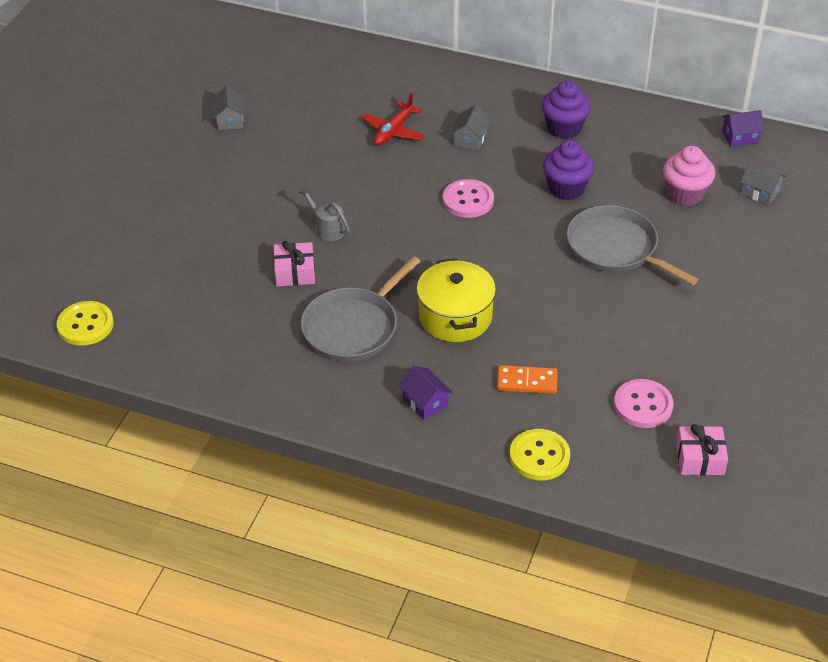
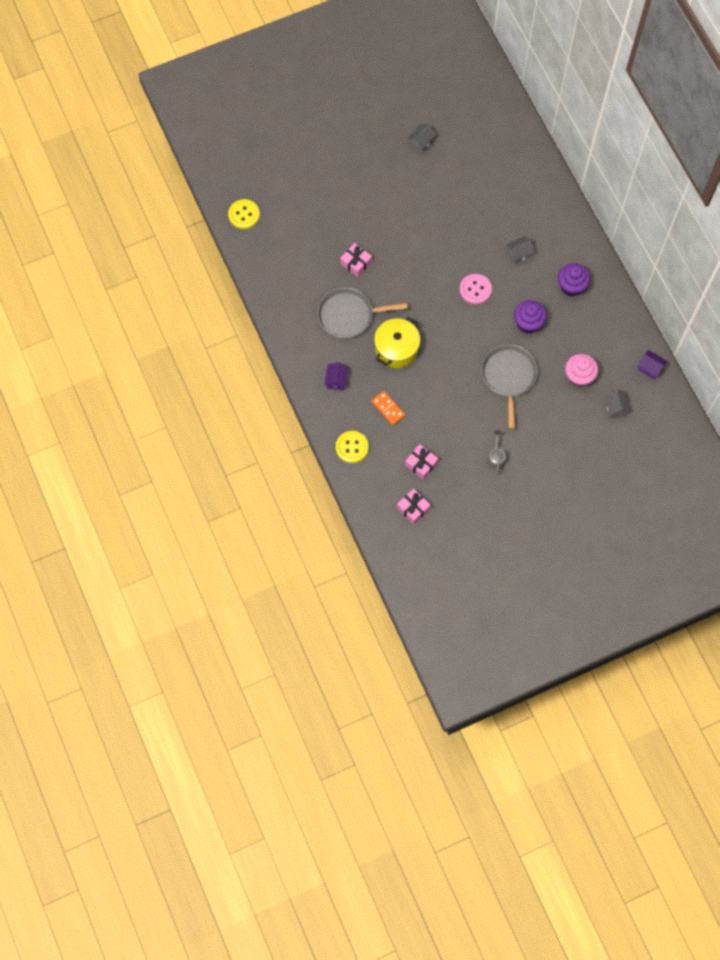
camera: 45 degrees right, 25 degrees up
(327, 228) = (395, 250): grey watering can -> grey watering can (496, 458)
(393, 131) = (489, 216): red plane -> none
(643, 405) = (421, 464): pink button -> pink gift

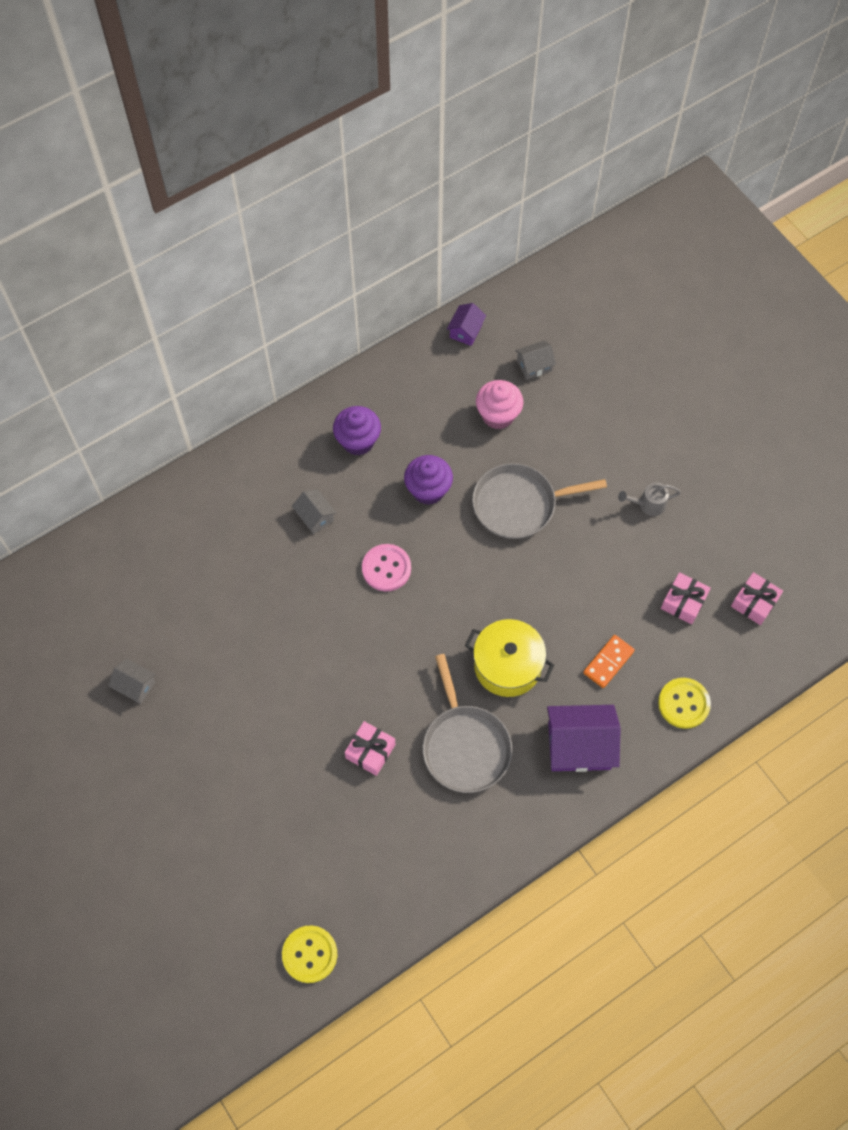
camera: 100 degrees left, 5 degrees down
(336, 380) = (579, 745): purple house -> purple house, size x1.87

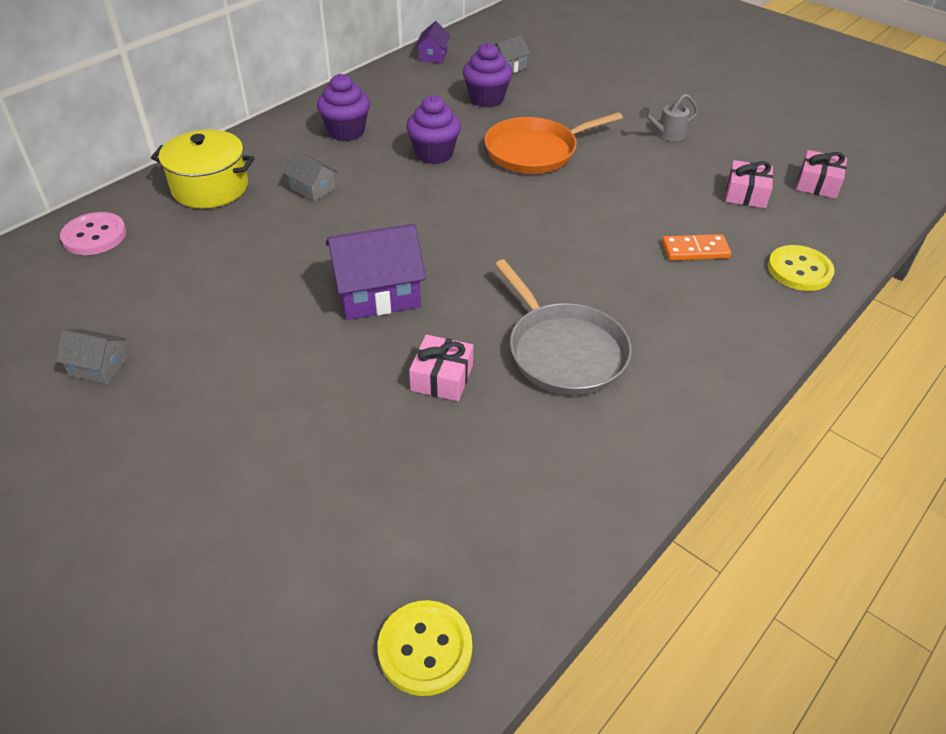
camera: 15 degrees left, 20 degrees down
(386, 568) = (408, 215): pink button -> pink button (94, 236)
(498, 415) = (486, 99): pink cupcake -> purple cupcake
(507, 665) = (581, 271): yellow pot -> yellow pot (210, 188)
(519, 504) = (535, 151): grey pan -> orange pan
(579, 745) = (703, 326): purple house -> purple house (377, 293)
(608, 662) = (695, 250): orange domino -> orange domino turned 60 degrees clockwise

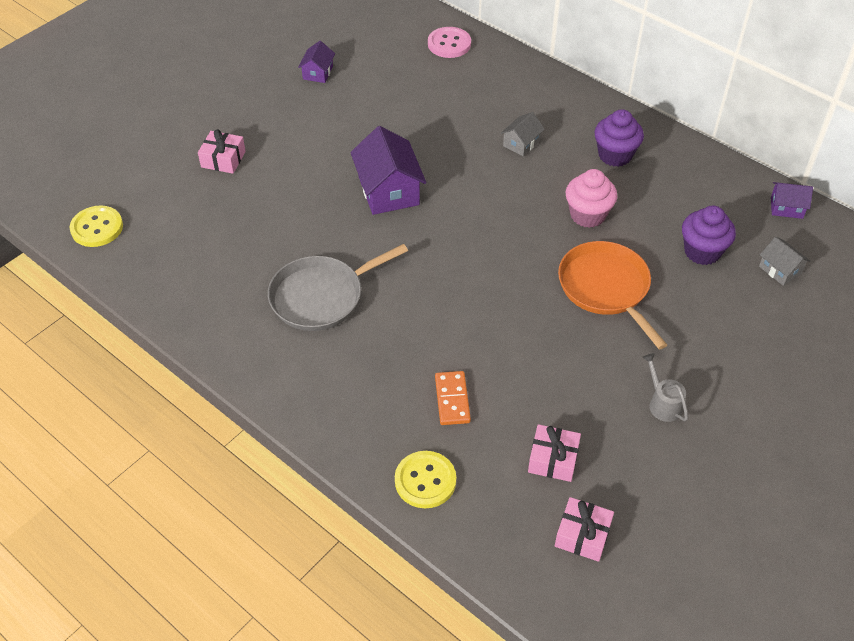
camera: 90 degrees right, 5 degrees up
(98, 367) = (318, 73): grey house -> purple house
(210, 188) = (515, 88): yellow pot -> none
(434, 154) = (587, 215): purple cupcake -> pink cupcake
(442, 377) = (298, 229): pink gift -> pink gift (223, 159)

